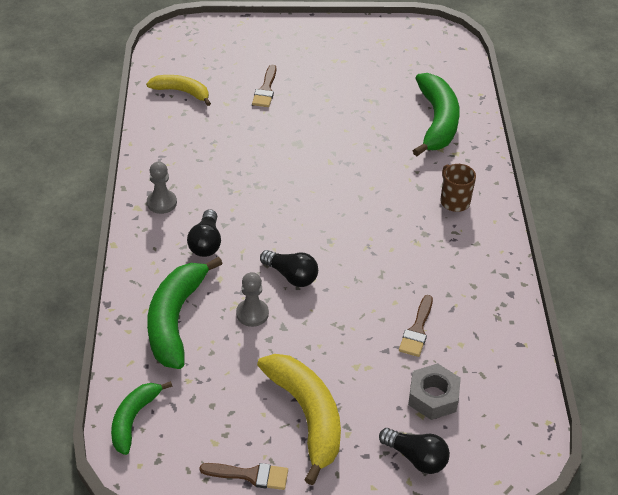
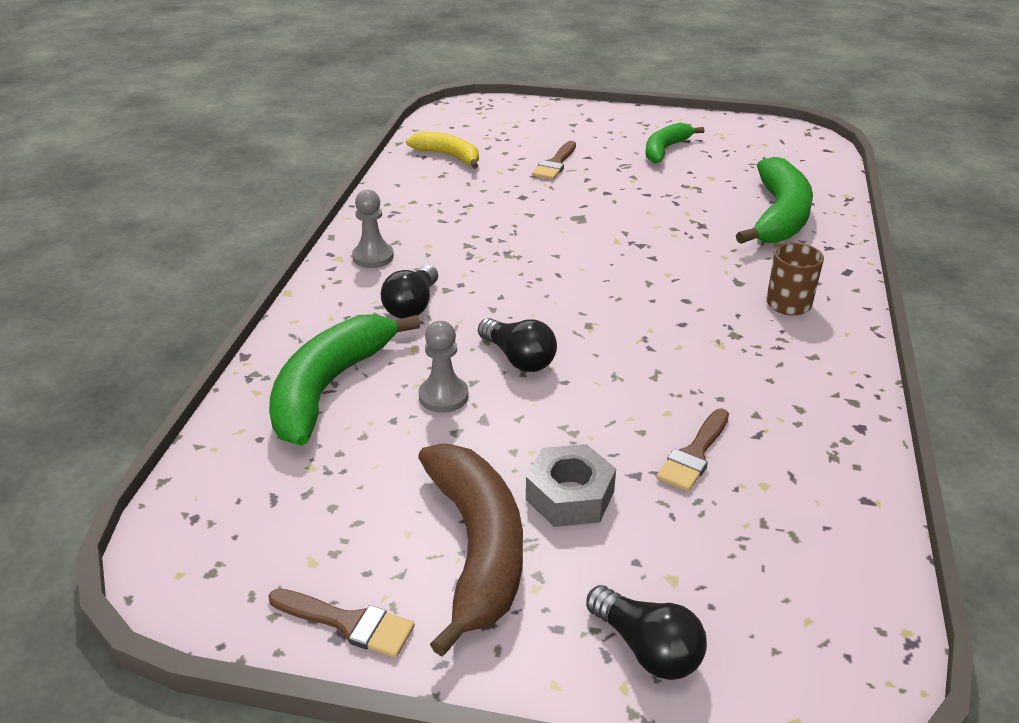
camera: 15 degrees right, 10 degrees down
(133, 419) = (204, 507): green banana -> green banana (665, 150)
(307, 416) = (477, 548): yellow banana -> brown banana
(433, 397) = (700, 555): grey nut -> grey nut (570, 496)

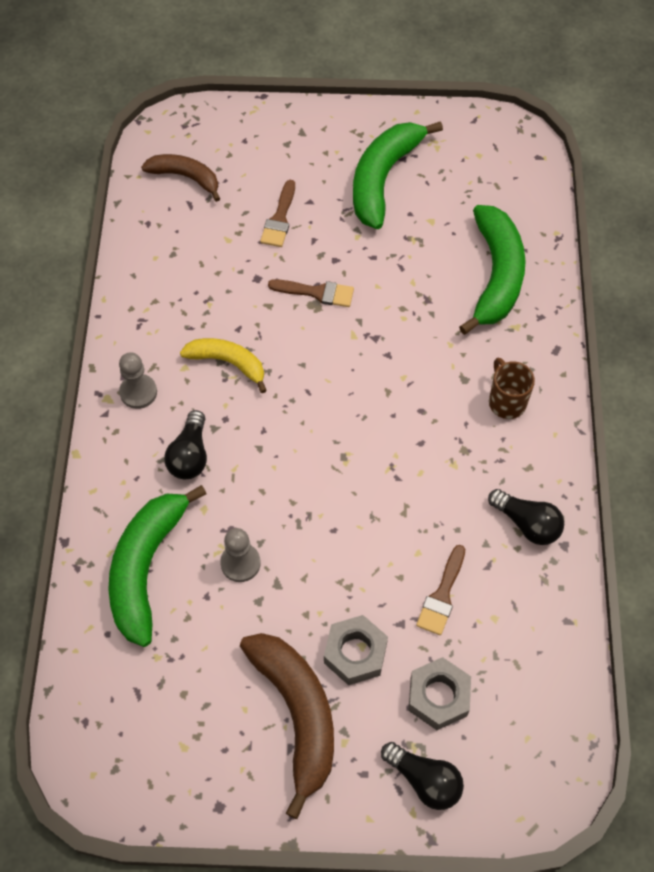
camera: 10 degrees left, 25 degrees up
(348, 623) = (223, 795): brown brush -> brown brush (316, 292)
(448, 156) = (172, 219): yellow banana -> yellow banana (228, 363)
(469, 134) = (185, 177): none -> brown banana
(519, 358) = (292, 509): black light bulb -> black light bulb (527, 524)
(665, 150) = (383, 179): green banana -> green banana, size x1.66
(678, 555) = (438, 696): none -> grey nut

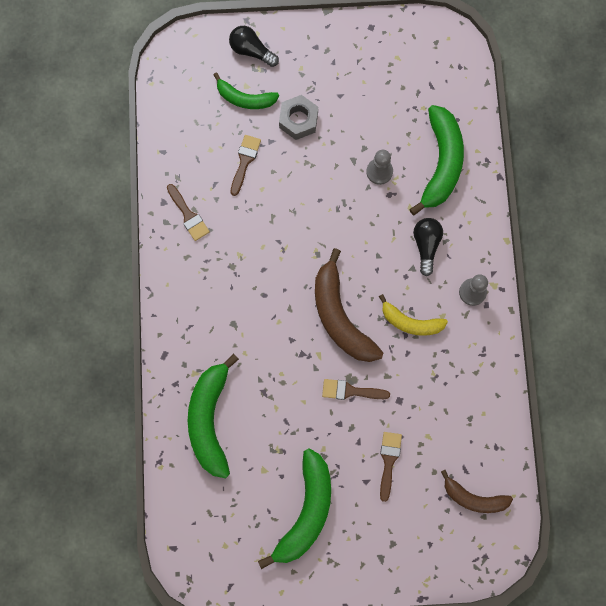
camera: 175 degrees right, 15 degrees up
(297, 714) = (331, 81): brown banana -> brown banana (340, 316)
(438, 696) = (245, 98): grey nut -> green banana
(506, 401) = (202, 308): brown mug -> none
(527, 524) = (188, 215): black light bulb -> brown brush

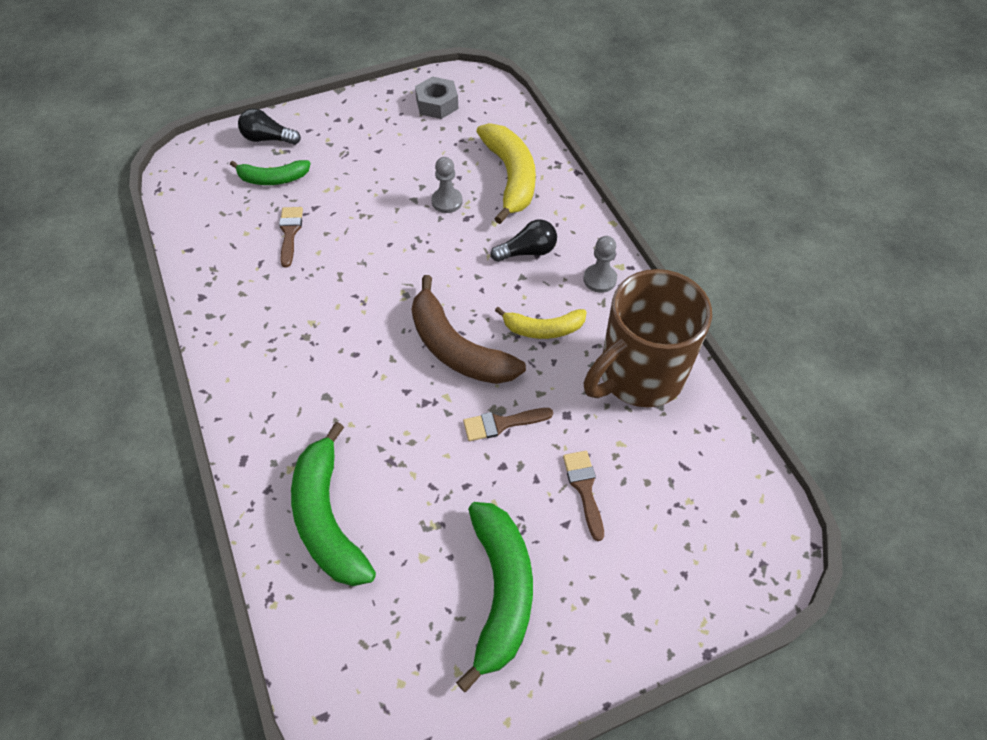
camera: 20 degrees left, 20 degrees down
(188, 215) = (236, 301): brown brush -> none
(298, 120) = (340, 181): grey nut -> grey nut (437, 104)
(426, 245) = (527, 251): black light bulb -> black light bulb turned 90 degrees clockwise
(441, 163) = (510, 177): green banana -> yellow banana
(465, 387) = (638, 376): none -> brown mug
(473, 498) = (711, 496): brown banana -> none

